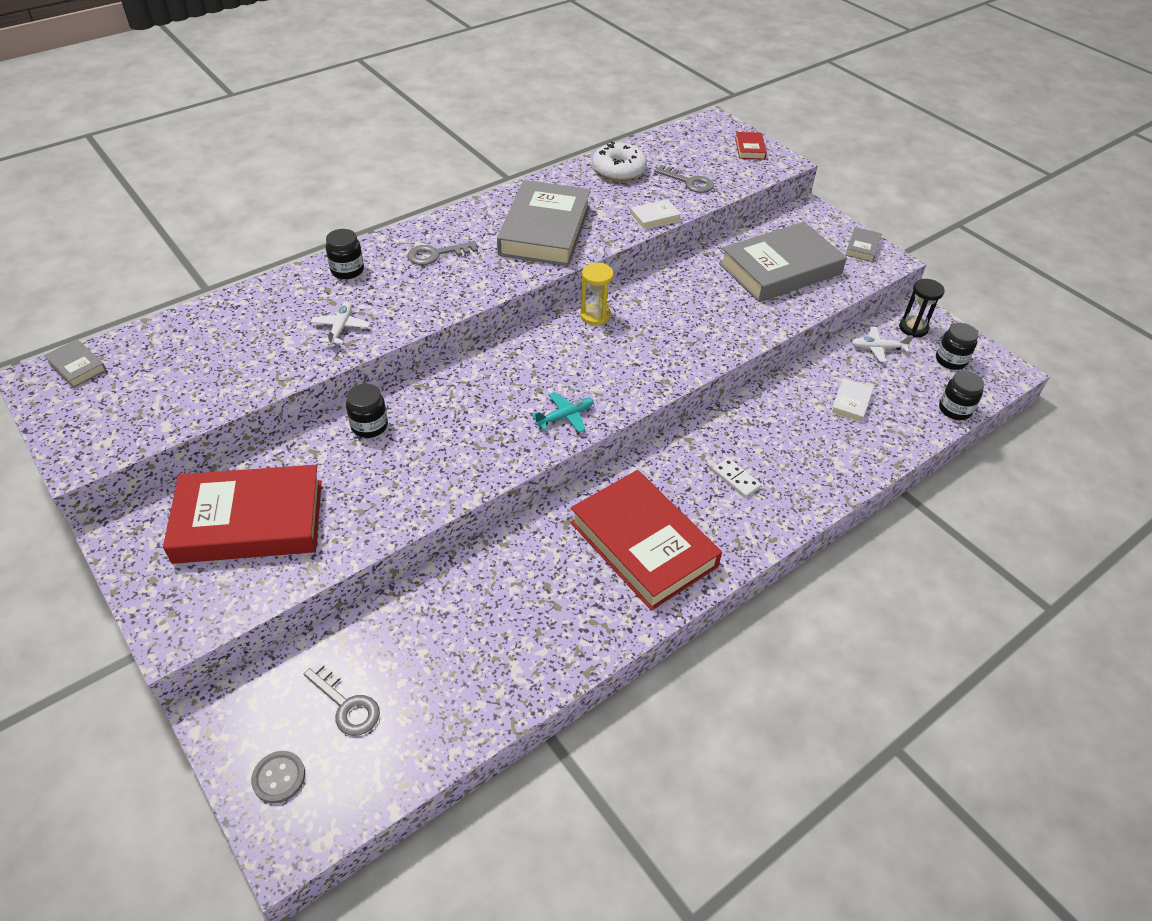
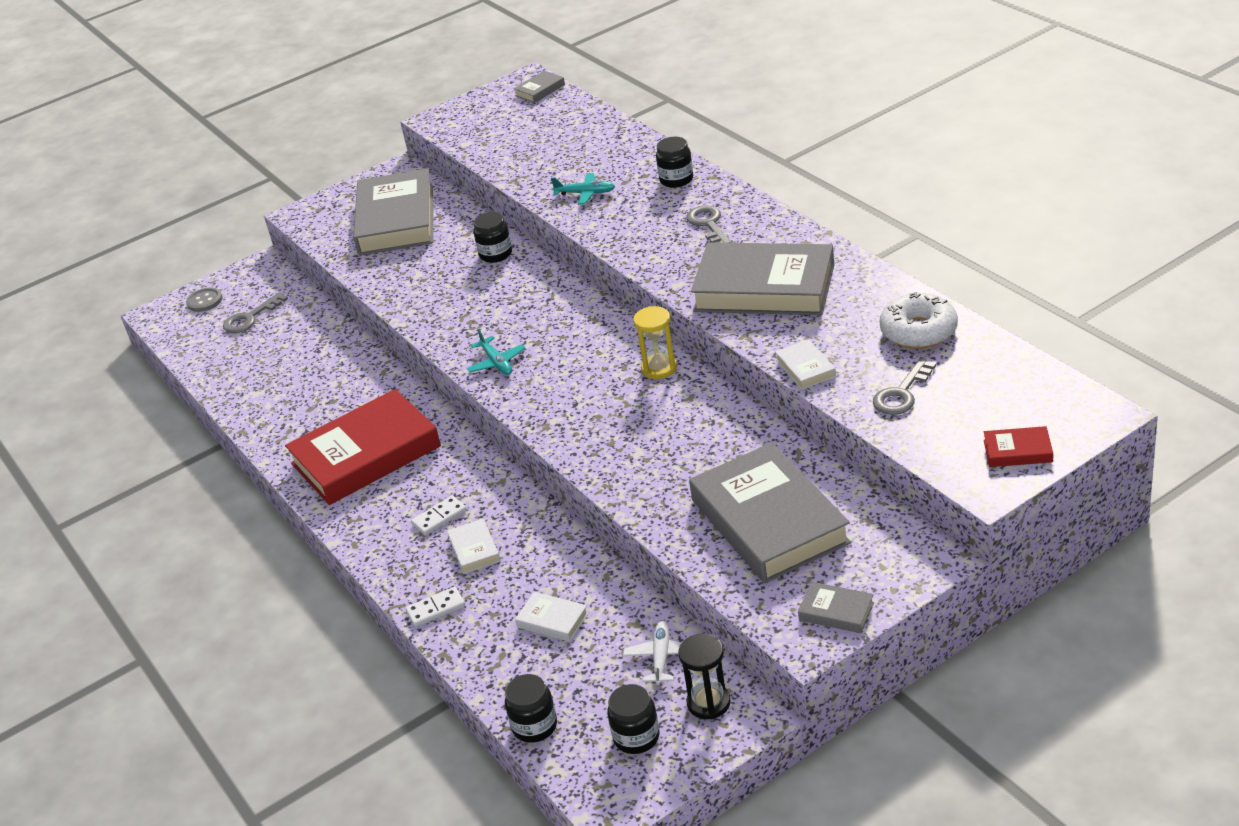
camera: 100 degrees right, 10 degrees down
(249, 521) = (396, 220): red book -> grey book
(341, 328) = (585, 193): white plane -> turquoise plane
(776, 453) = (474, 550): none -> white book
(848, 473) = (436, 609): none -> white domino

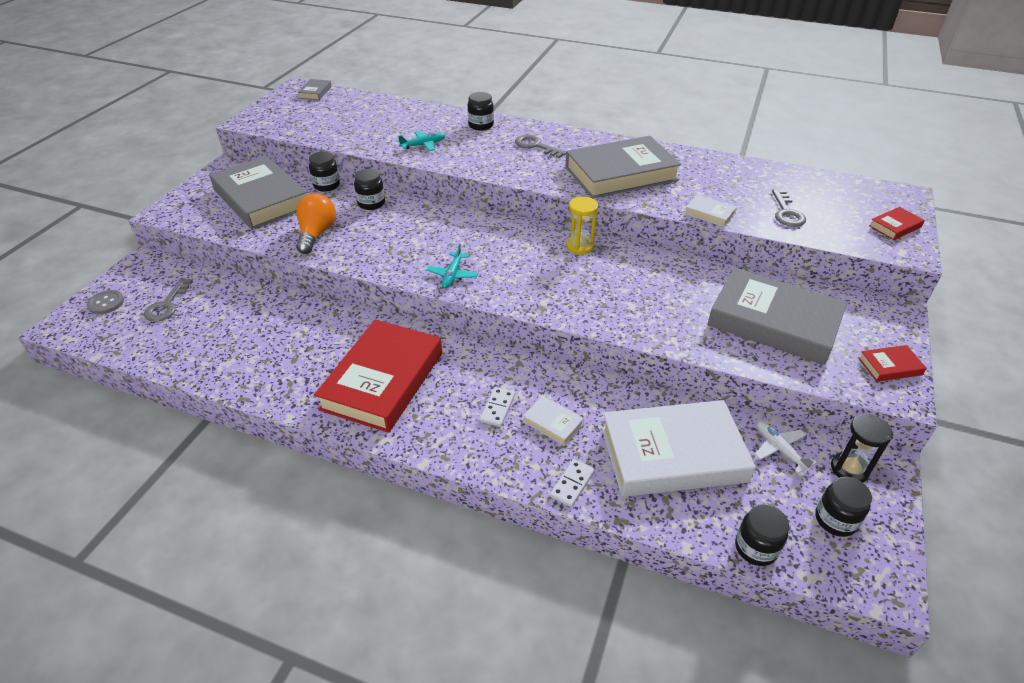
camera: 40 degrees left, 5 degrees up
(412, 277) = (316, 234): none -> orange light bulb
(472, 219) = (326, 185): none -> black jar
(496, 362) = (452, 275): turquoise plane -> turquoise plane turned 75 degrees clockwise
(552, 620) = (673, 454): white book -> white book, size x2.42
(836, 611) = (890, 366): grey book -> red book
(918, 331) = (747, 176): white donut -> none

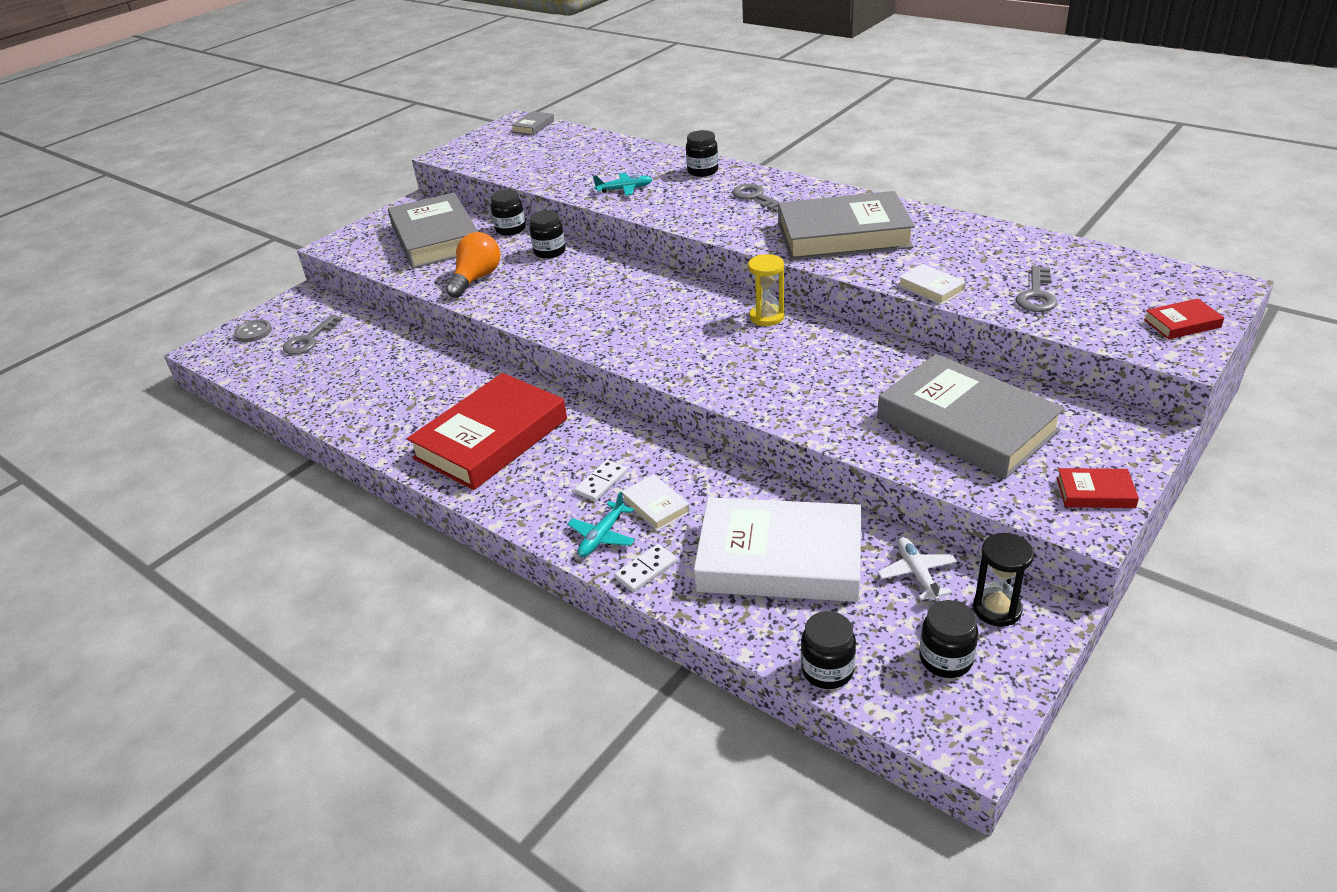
camera: 20 degrees right, 5 degrees down
(452, 275) = (602, 334): turquoise plane -> turquoise plane (602, 536)

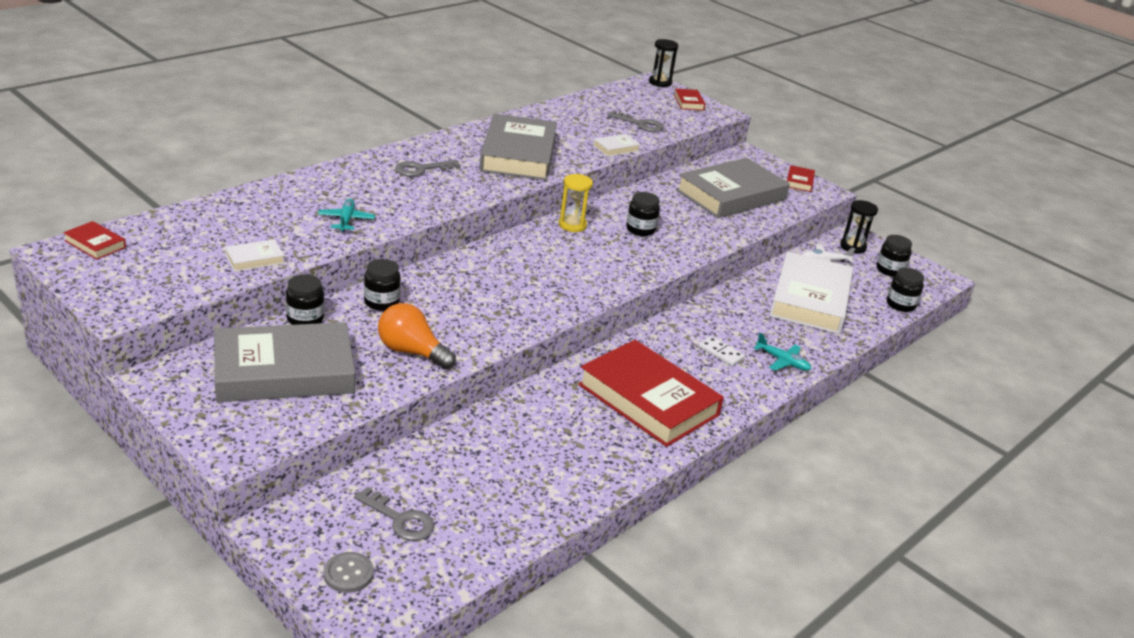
camera: 90 degrees left, 5 degrees down
(533, 126) = (95, 244): grey book -> red book
(646, 570) = (818, 349): white domino -> none
(656, 506) = (752, 334): white book -> white book (255, 259)
(702, 171) = (340, 179): black jar -> black jar (640, 229)
(1230, 292) = (660, 82): none -> black hourglass

